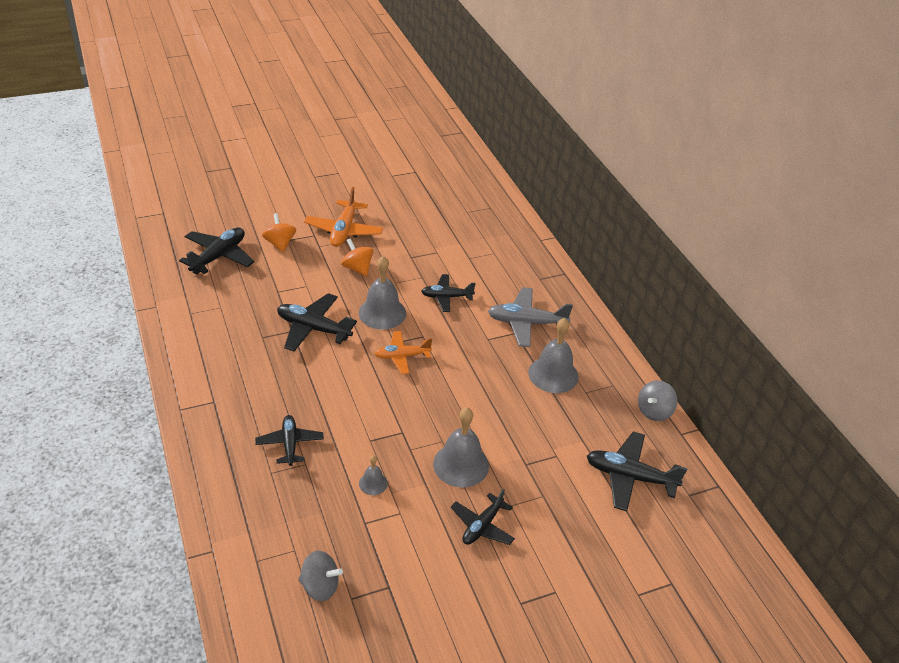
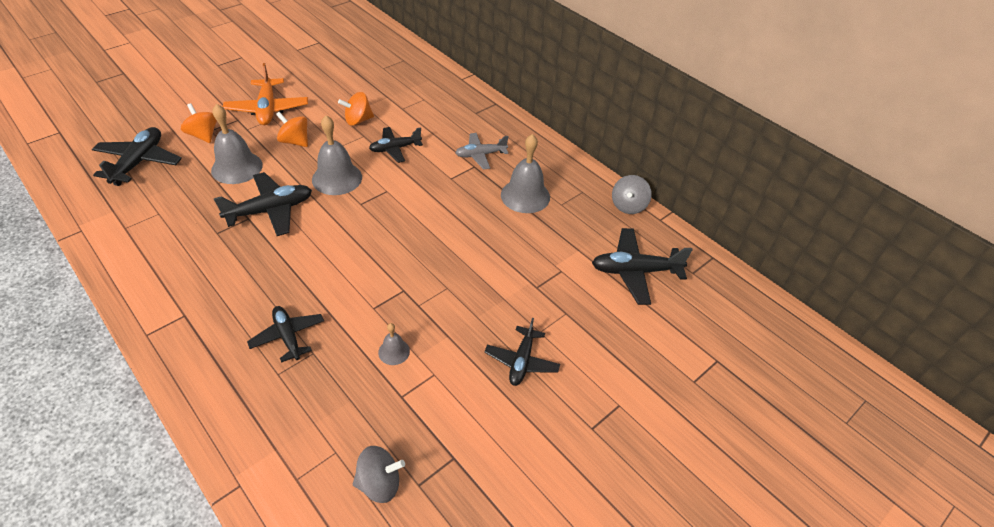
camera: 20 degrees left, 5 degrees up
(313, 328) = (270, 210): black plane -> black plane turned 150 degrees clockwise
(402, 356) = (373, 215): orange plane -> none
(422, 260) = (358, 120): none -> orange spinning top
(461, 464) = (475, 306): grey bell -> grey bell (237, 167)
(526, 323) = (480, 155): grey plane -> grey plane, size x0.67

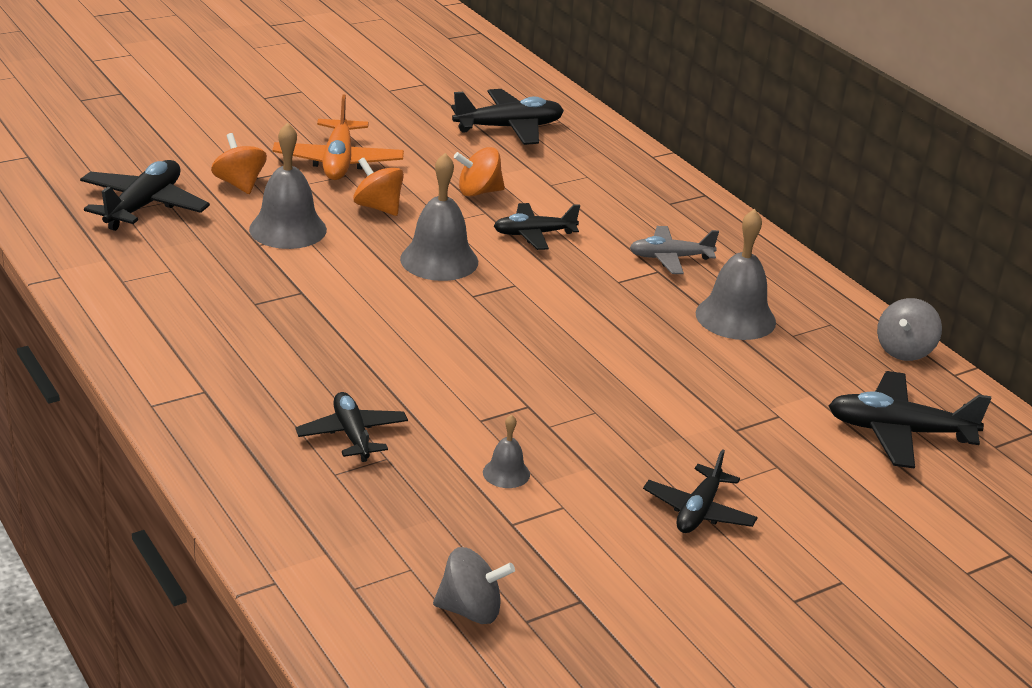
camera: 10 degrees right, 15 degrees down
(270, 210) = (335, 287): black plane -> black plane (509, 128)

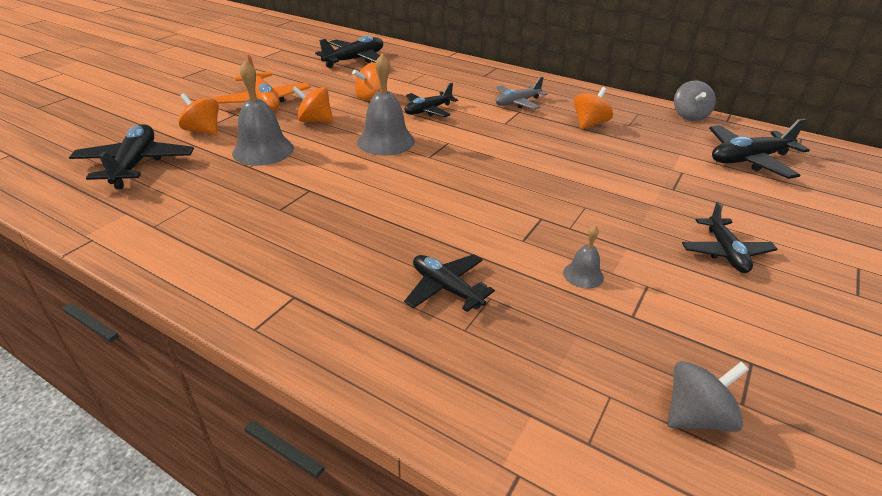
camera: 25 degrees left, 5 degrees up
(735, 317) = (589, 124): grey bell -> orange spinning top

